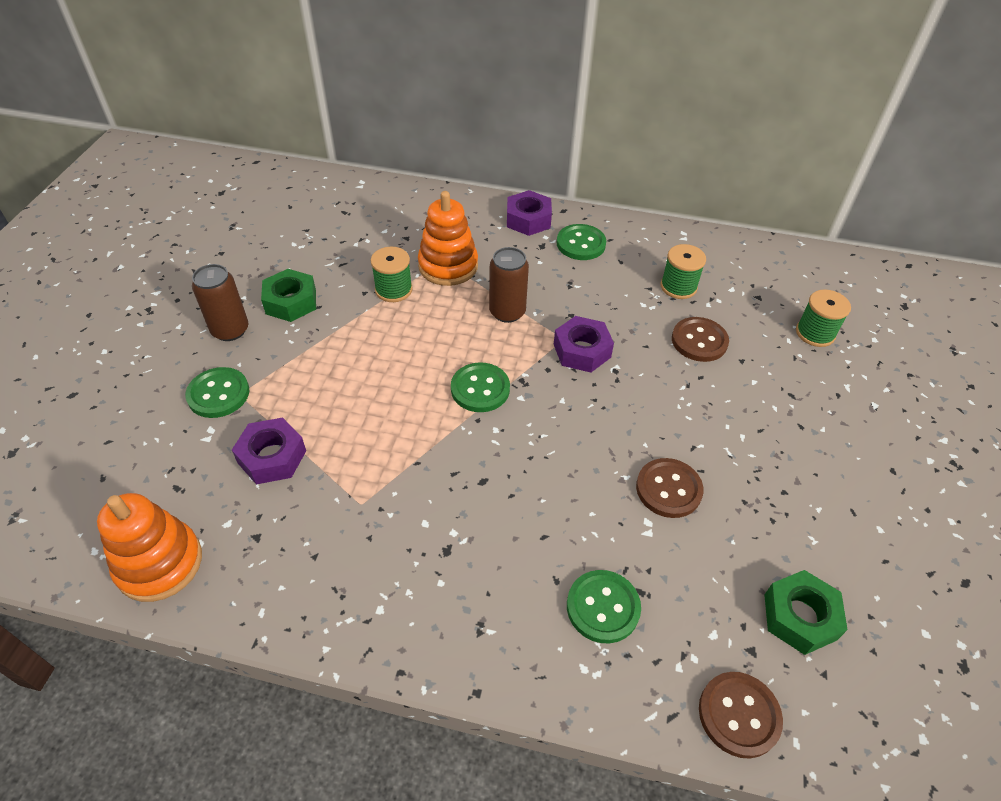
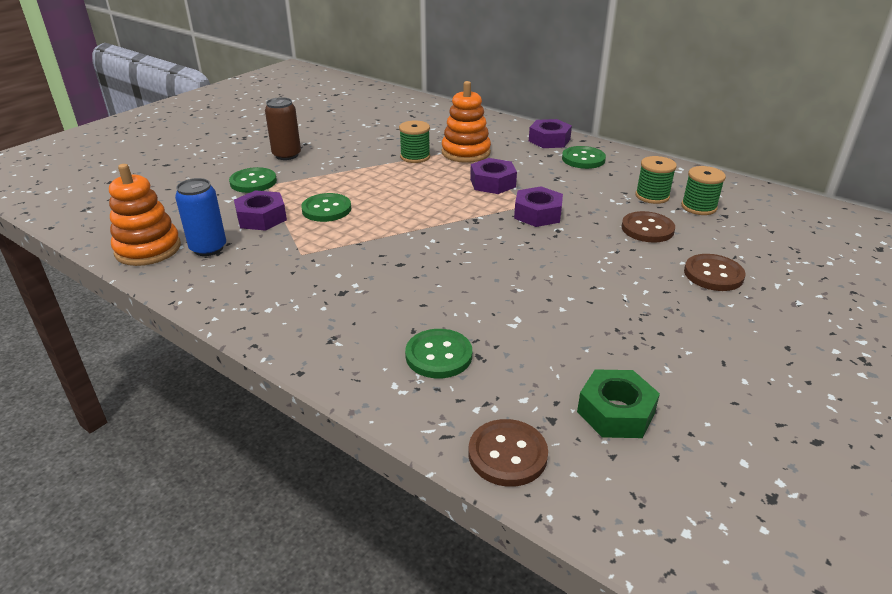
camera: 25 degrees right, 15 degrees down
(239, 534) = (208, 248): none -> blue can
(291, 302) = (338, 150): green nut -> none
(480, 389) = (438, 217): green button -> green button (326, 209)
(507, 312) = (492, 183): brown can -> purple nut
(668, 489) = (551, 305): brown button -> brown button (713, 274)
(815, 333) = (767, 246): green spool -> green spool (698, 207)

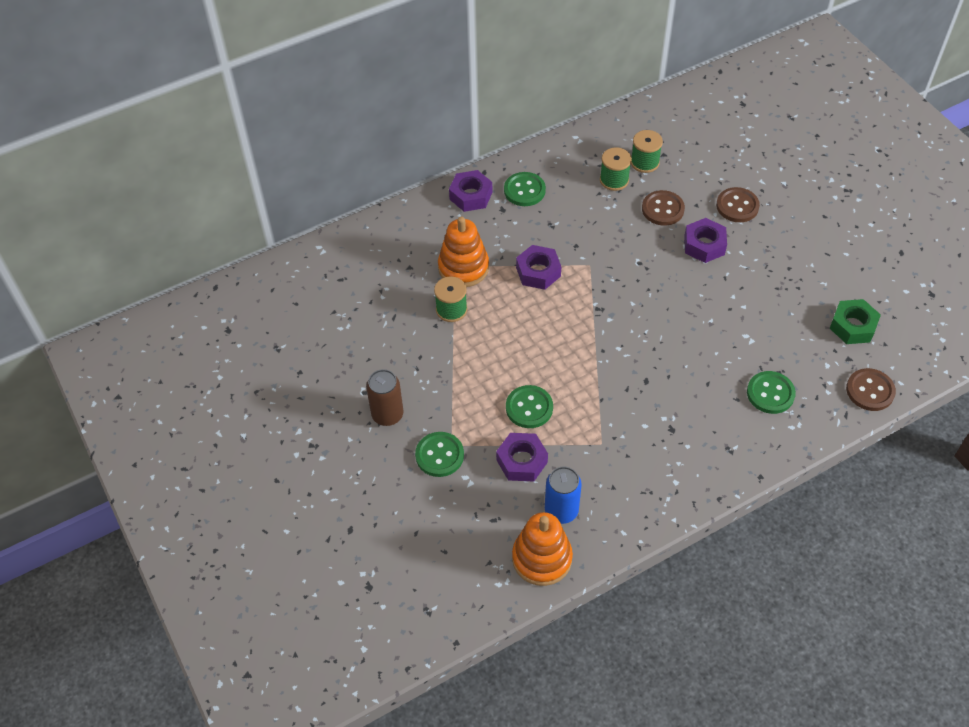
camera: 65 degrees left, 20 degrees up
(537, 214) = (608, 264): purple nut -> purple nut (704, 245)

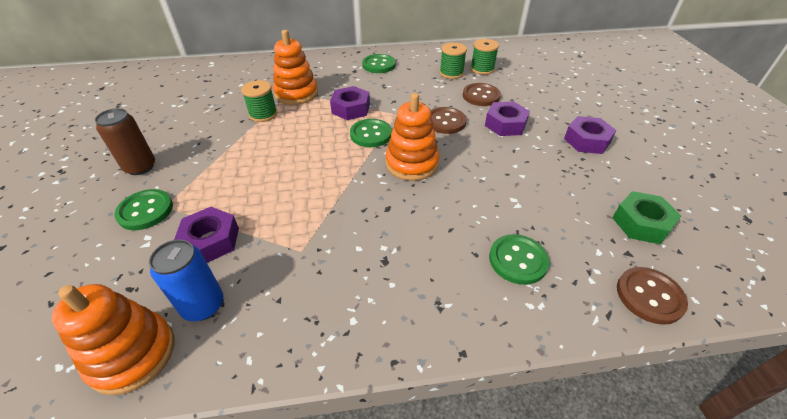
camera: 20 degrees right, 10 degrees down
(471, 196) = (338, 60): purple nut -> purple nut (586, 141)
(529, 408) = (260, 197): green button -> green button (371, 134)
(640, 325) = (412, 163): none -> orange stacking toy
(737, 206) = (548, 107): brown button -> brown button (445, 122)

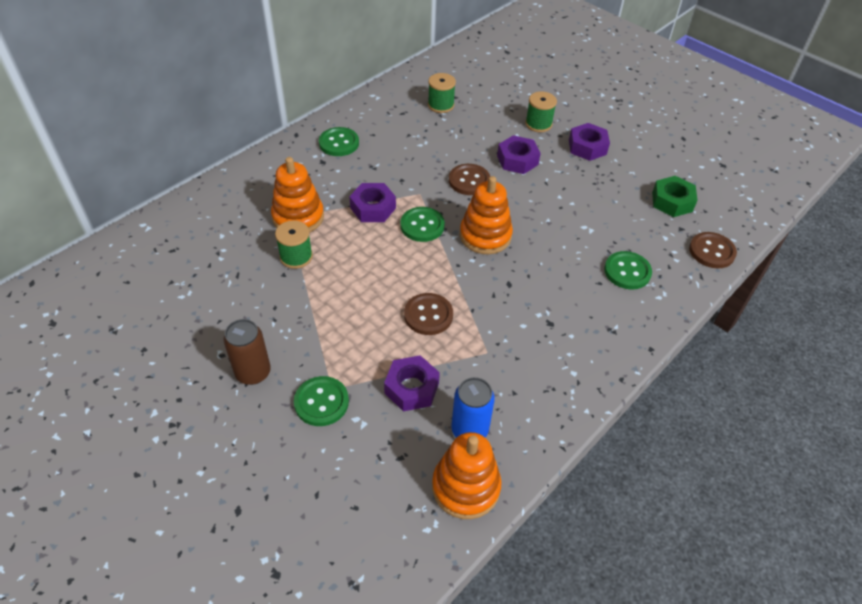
camera: 40 degrees left, 5 degrees up
(451, 73) = (418, 122): green spool -> green spool (538, 124)
(481, 96) = (470, 138): brown button -> brown button (428, 315)

